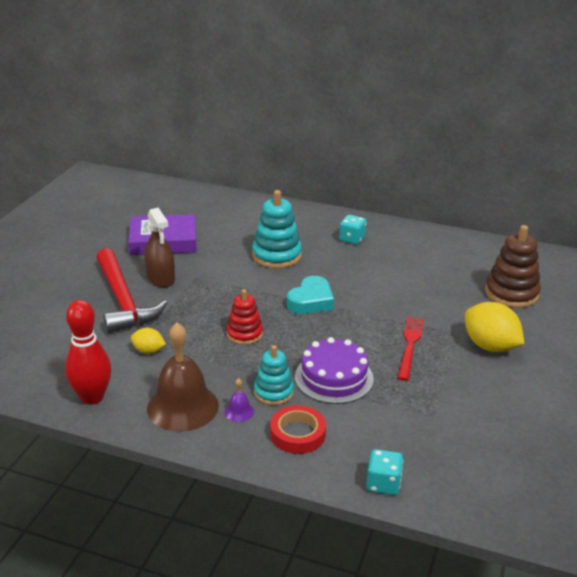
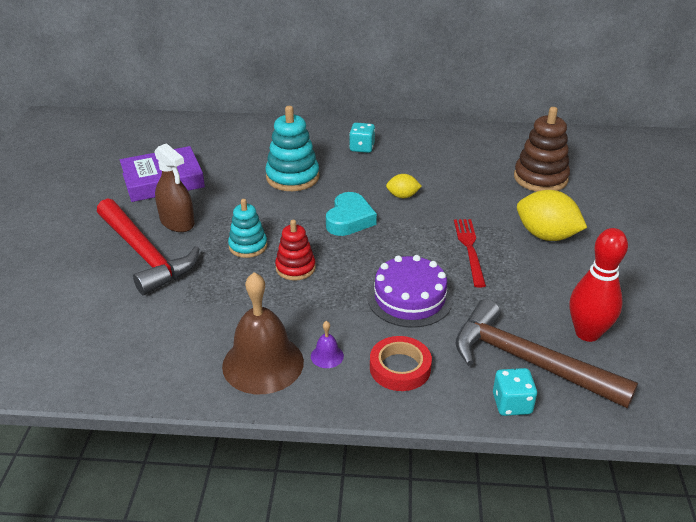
camera: 15 degrees left, 5 degrees up
(92, 397) = (154, 374): red bowling pin -> red bowling pin (587, 333)
(148, 351) = (197, 307): yellow lemon -> yellow lemon (402, 196)
(273, 392) = (354, 327): turquoise stacking toy -> turquoise stacking toy (248, 246)
(416, 452) = (528, 361): none -> brown hammer

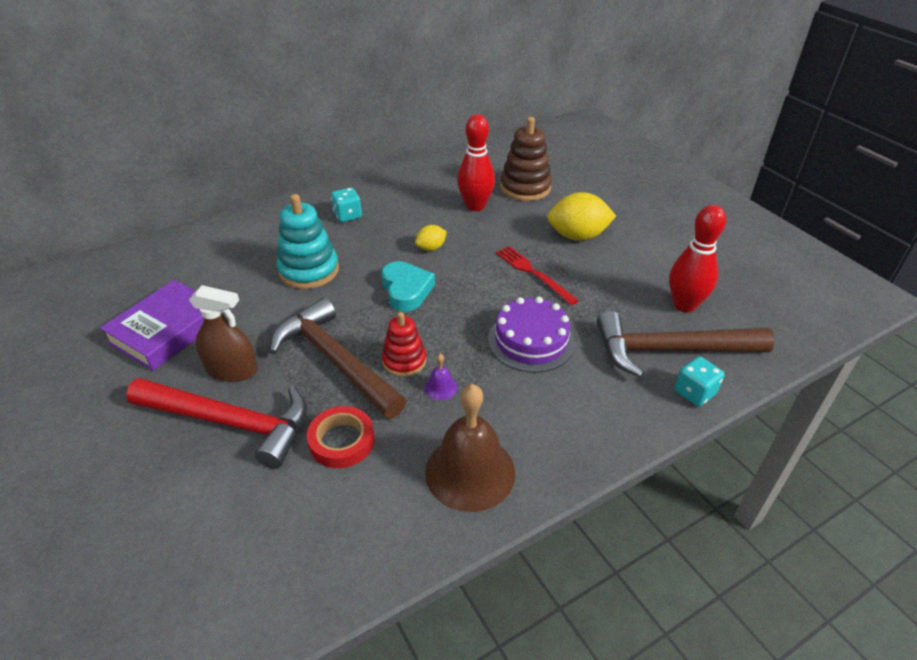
camera: 35 degrees left, 5 degrees up
(248, 246) = (335, 361): turquoise stacking toy -> brown hammer
(327, 356) = (518, 432): purple bell -> purple bell (441, 387)
(400, 368) = (586, 409): red tape -> red tape (342, 441)
(476, 177) = (475, 206): none -> red bowling pin

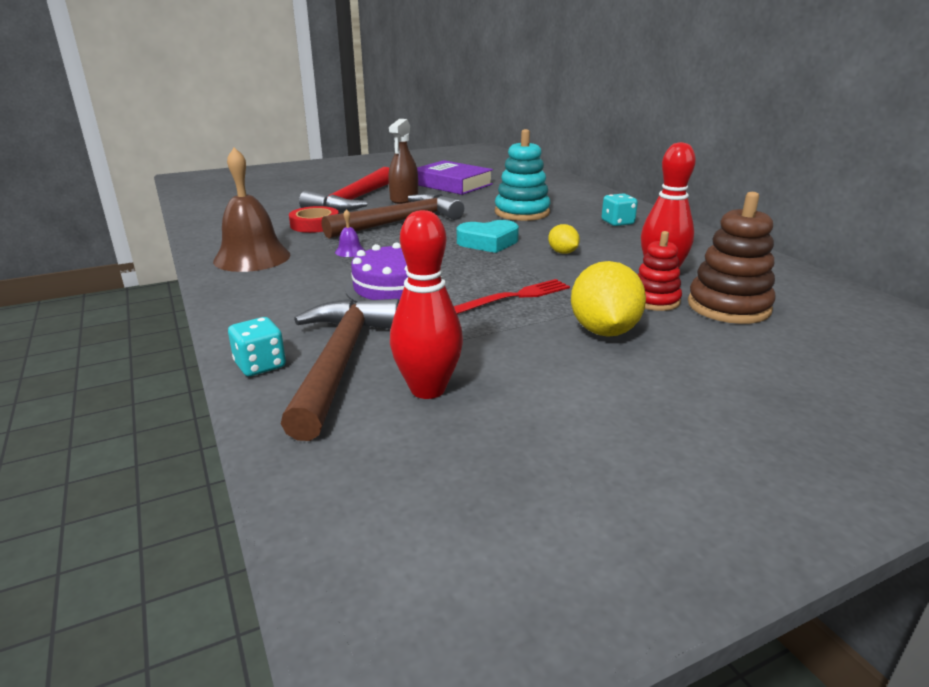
camera: 95 degrees right, 15 degrees down
(404, 361) = (389, 241): red stacking toy -> red stacking toy (654, 300)

